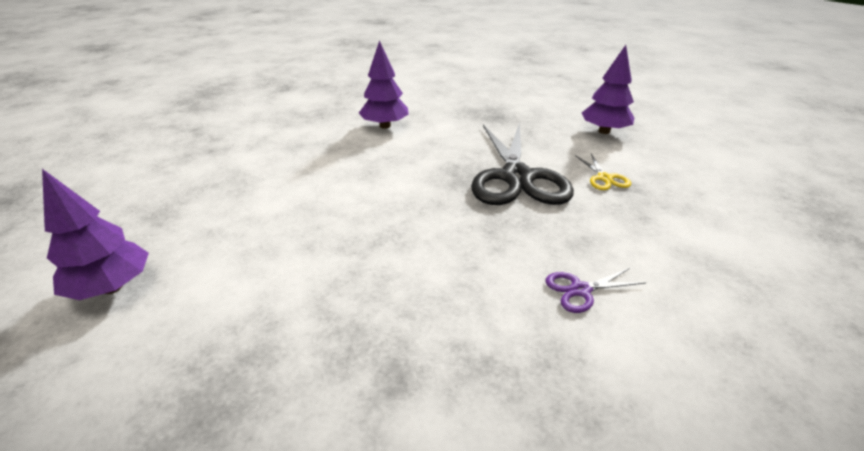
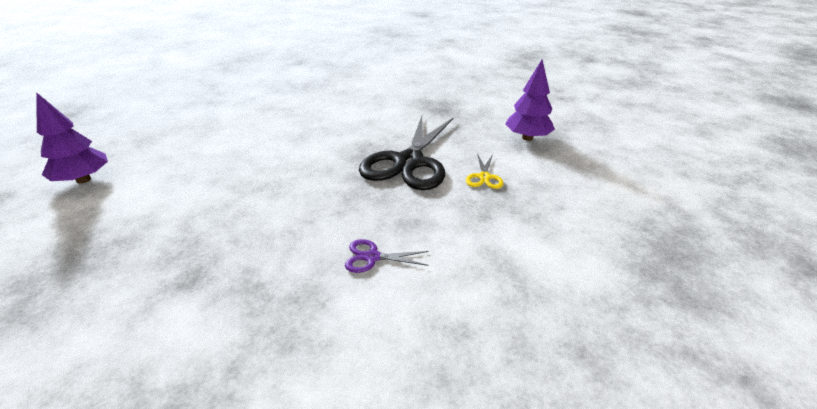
camera: 20 degrees right, 0 degrees up
(385, 126) = (345, 103): purple tree -> none

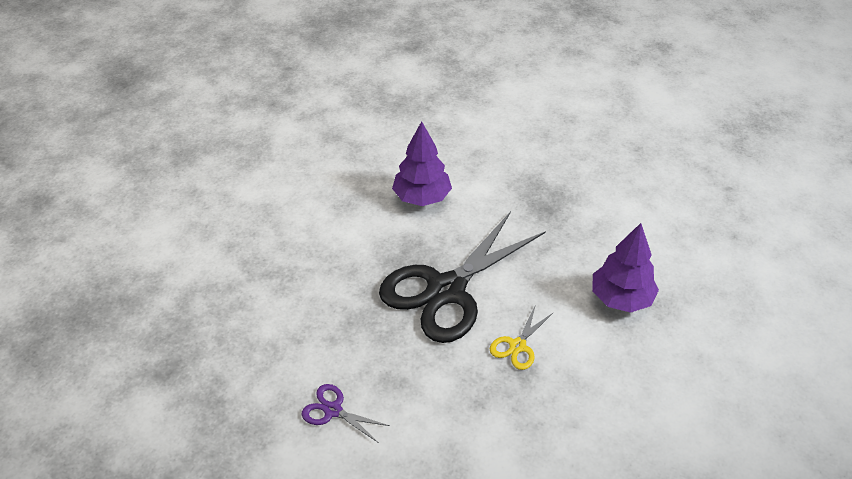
camera: 25 degrees right, 10 degrees up
(84, 180) = (113, 201): purple tree -> purple tree (422, 197)

